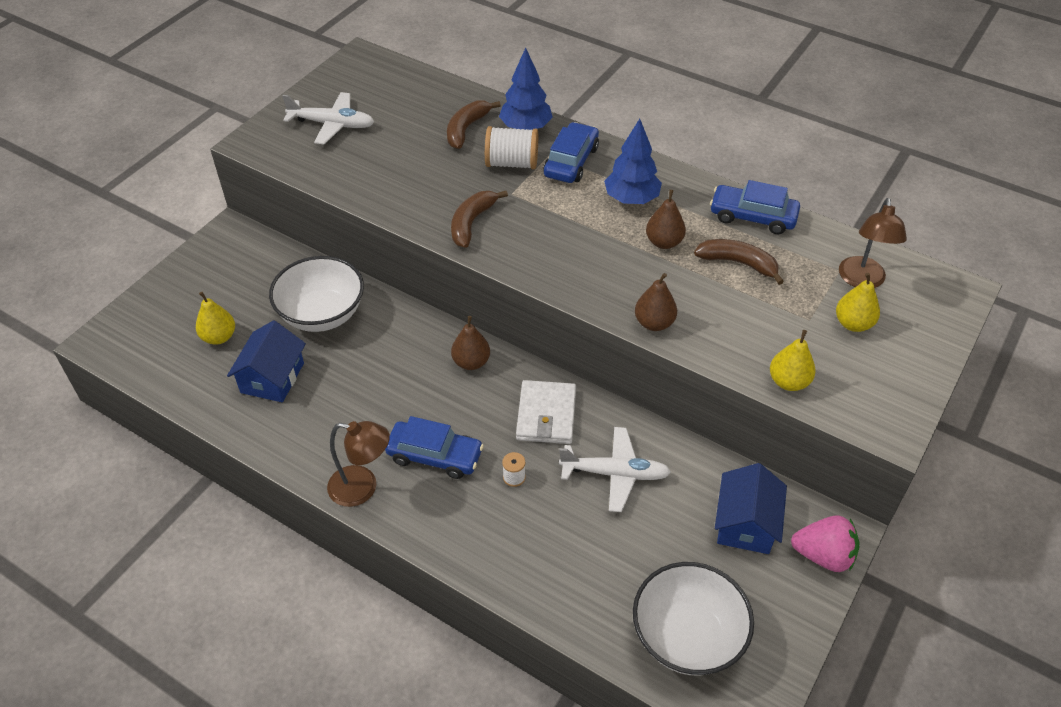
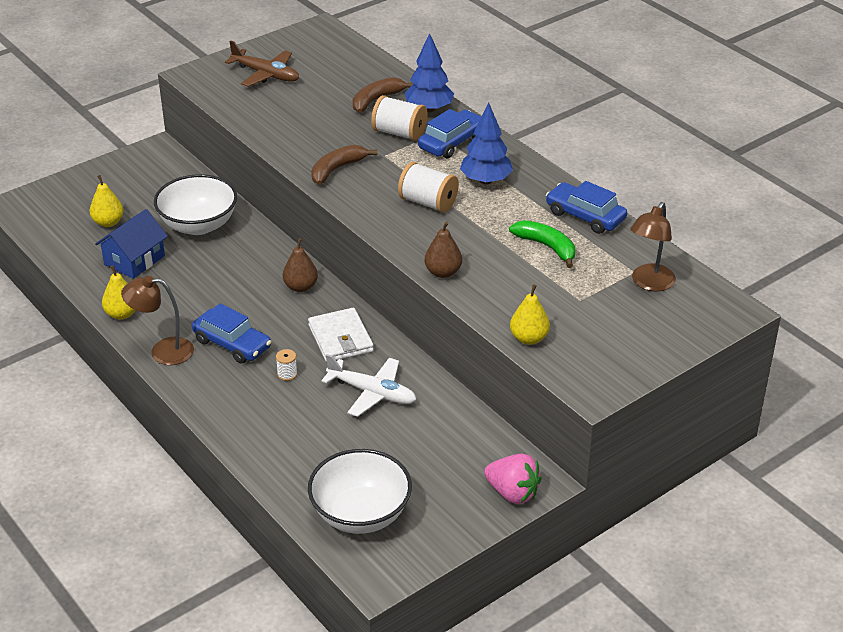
camera: 20 degrees right, 10 degrees down
(332, 124) = (265, 74): white plane -> brown plane
(362, 488) = (163, 351): brown lamp -> brown lamp turned 150 degrees clockwise
(546, 415) = (340, 338): white wallet -> white wallet turned 45 degrees counterclockwise
(589, 240) = (428, 203): none -> white spool
(664, 242) = (492, 218): brown pear -> none
(738, 263) = (547, 247): brown banana -> green banana
(745, 524) = (460, 454): blue house -> none
(853, 324) = (617, 312): yellow pear -> yellow pear (122, 314)

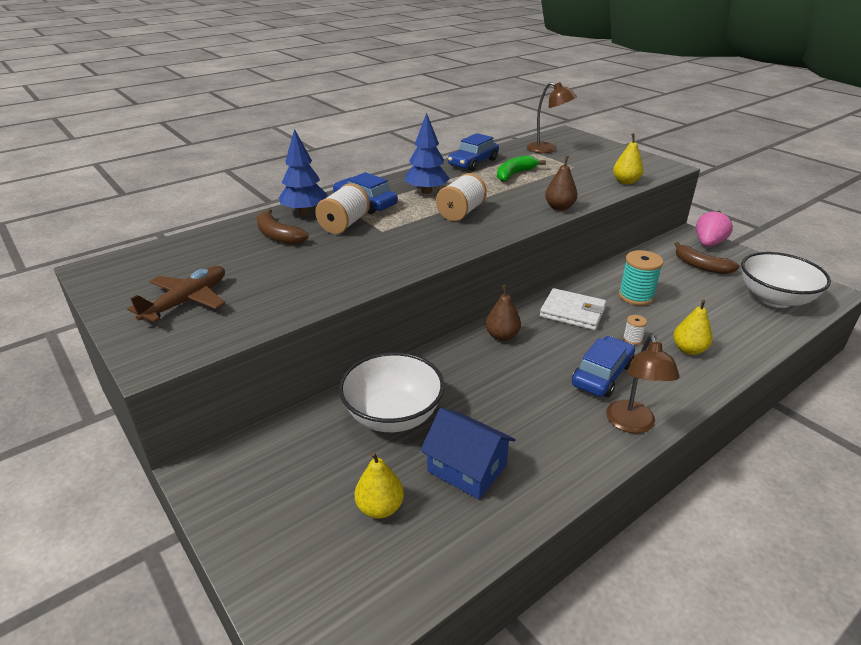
camera: 90 degrees left, 5 degrees down
(122, 314) = (578, 468): yellow pear -> yellow pear (688, 350)
(337, 169) = (405, 253): brown banana -> brown banana (701, 266)
(340, 338) = (572, 312): white wallet -> white wallet turned 45 degrees clockwise
(371, 393) = (636, 296): white plane -> turquoise spool

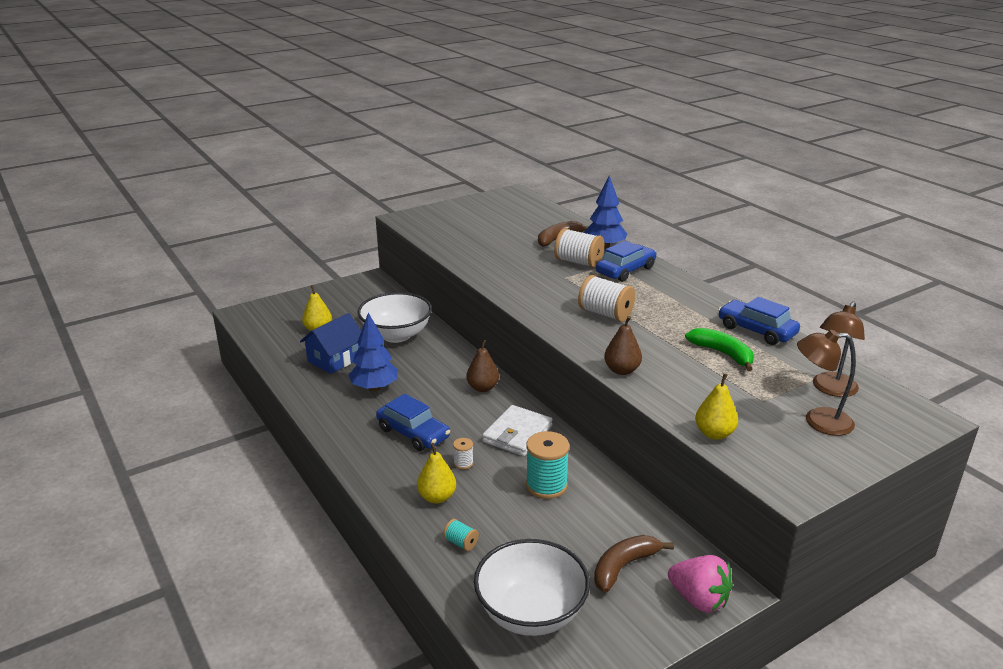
camera: 95 degrees right, 5 degrees down
(186, 301) = (465, 219): brown plane -> none
(426, 191) = (658, 299): blue tree -> blue tree (374, 388)
(632, 424) = (346, 436): brown lamp -> brown lamp (818, 421)
(733, 332) = (461, 543): none -> turquoise spool

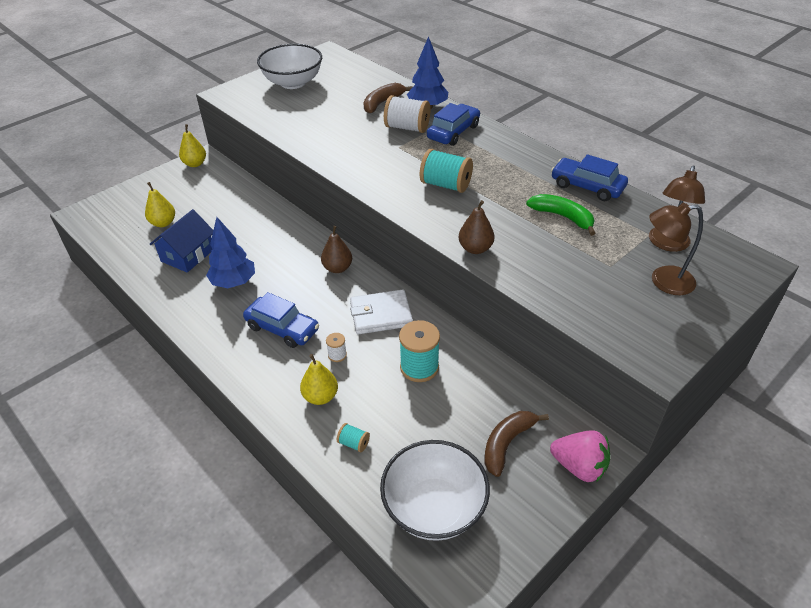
camera: 10 degrees left, 15 degrees up
(396, 335) = (242, 219): white bowl -> white bowl (293, 83)
(517, 434) = (381, 314): white wallet -> white wallet turned 60 degrees clockwise
(605, 314) = (446, 185): white spool -> turquoise spool
(714, 434) = (575, 309): yellow pear -> yellow pear (195, 164)

